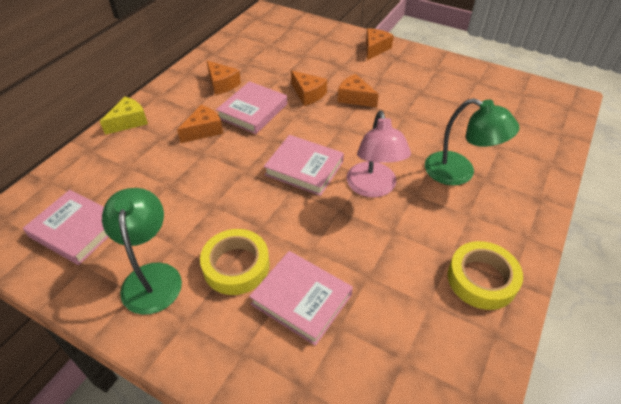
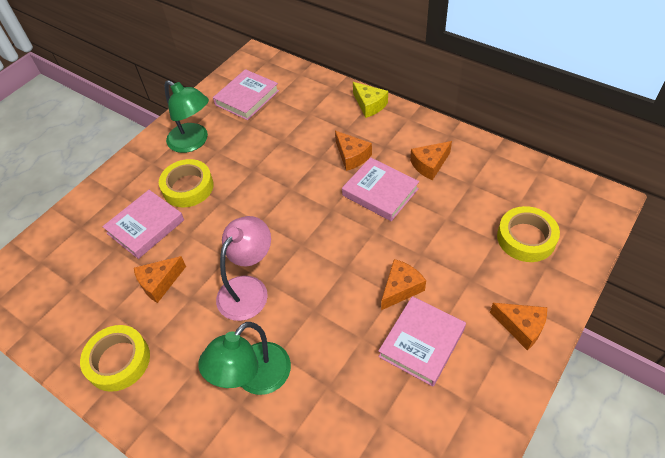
camera: 100 degrees right, 5 degrees up
(152, 276) = (193, 142): green lamp -> green lamp turned 45 degrees clockwise
(301, 43) = (526, 238): none -> yellow tape
(304, 168) = (286, 233): pink book -> pink book (422, 343)
(308, 94) = (409, 241): orange cheese -> orange cheese (159, 283)
(373, 188) = (248, 289): pink lamp -> pink lamp turned 120 degrees clockwise

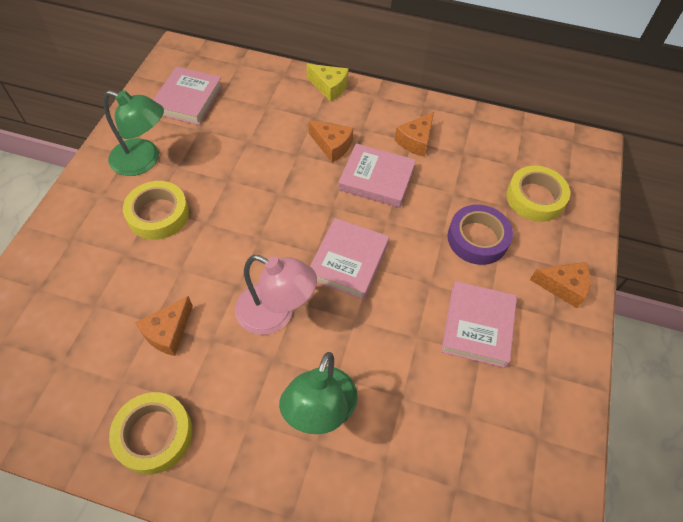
camera: 25 degrees left, 5 degrees up
(145, 226) = (124, 271): pink book -> pink book (348, 261)
(248, 289) = (275, 314): pink lamp -> pink lamp turned 105 degrees clockwise
(400, 288) = (436, 276): orange cheese -> none
(453, 264) = (477, 238): none -> purple tape

